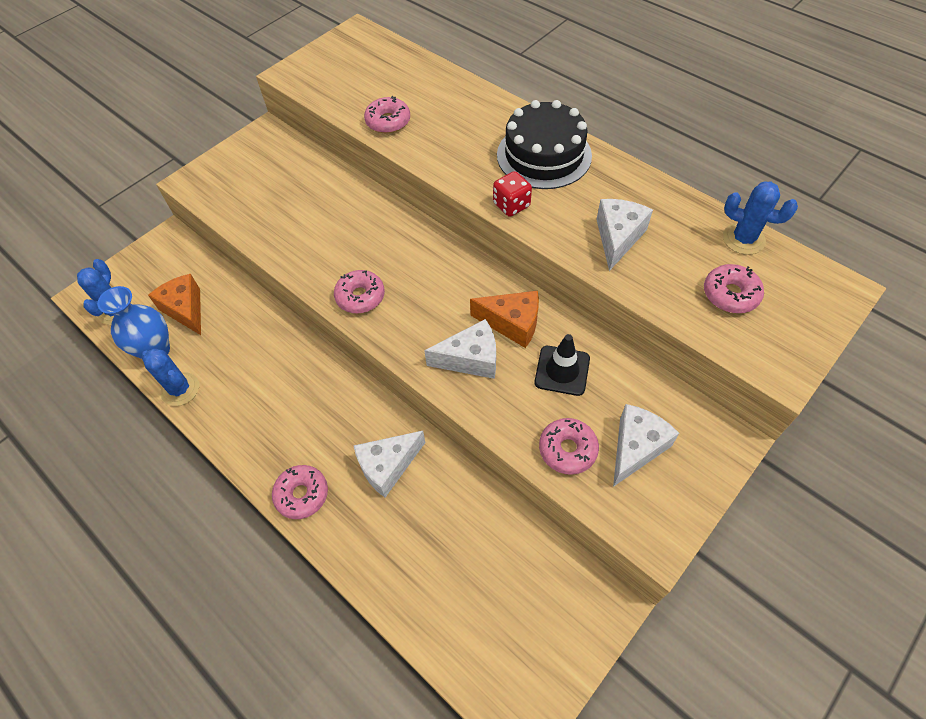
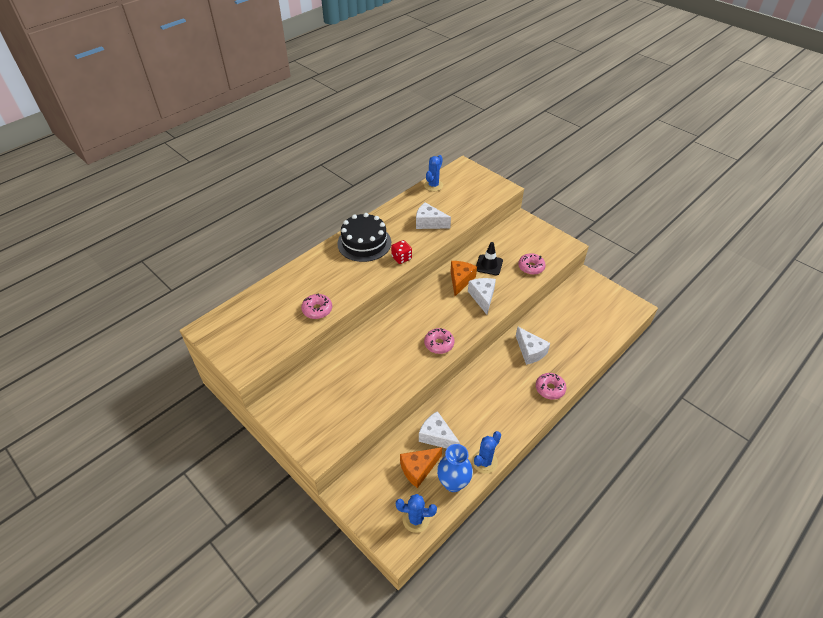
camera: 90 degrees left, 10 degrees down
(636, 448) = (528, 246): white cheese -> white cheese (437, 436)
(730, 294) = (465, 194): pink donut -> none

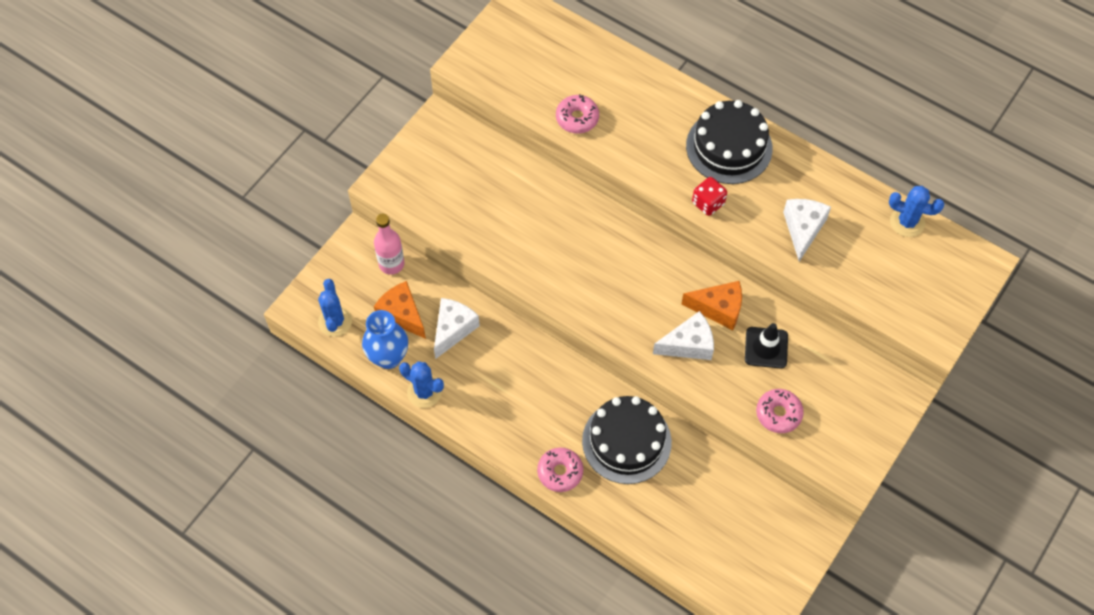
camera: 80 degrees right, 15 degrees up
(373, 471) = (391, 264): none -> pink bottle
(439, 344) = (580, 295): pink donut -> none
(530, 351) = (626, 441): white cheese -> black cake

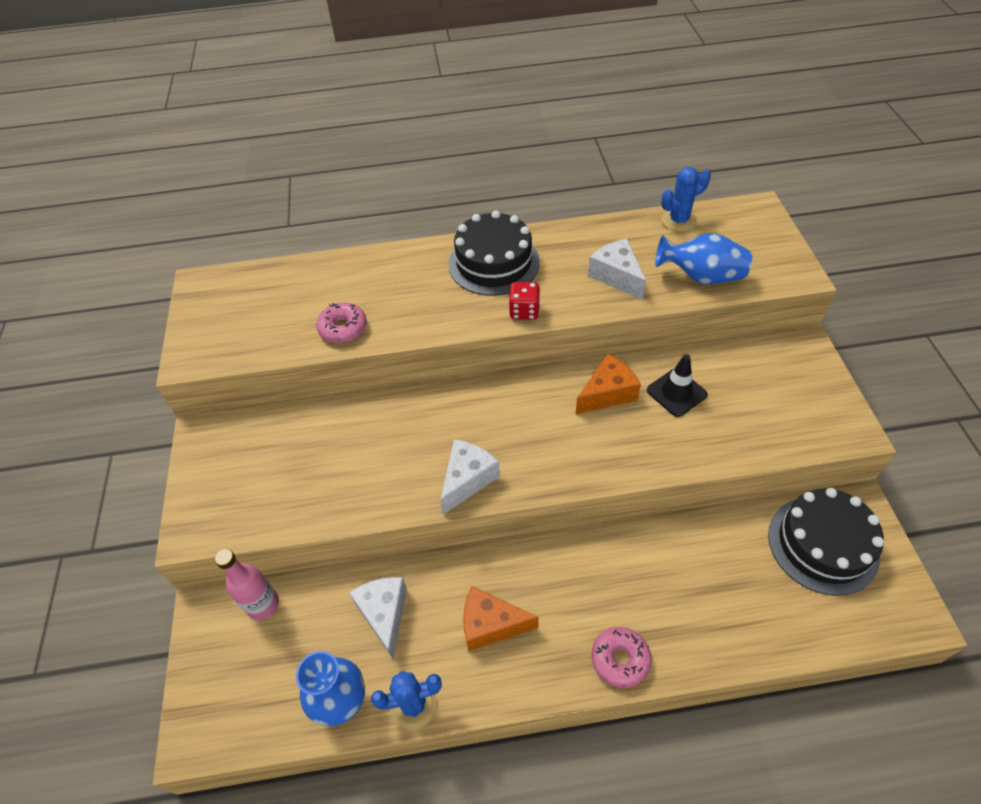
camera: 40 degrees left, 10 degrees down
(335, 321) = (249, 717): blue cactus -> none
(402, 314) = (318, 645): orange cheese -> orange cheese (491, 624)
(626, 441) = (642, 574): black cake -> black cake (823, 544)
(688, 344) = (618, 440): white cheese -> white cheese (467, 479)
(778, 413) = (747, 434): pink donut -> none
(863, 280) = (701, 277): none -> blue vase

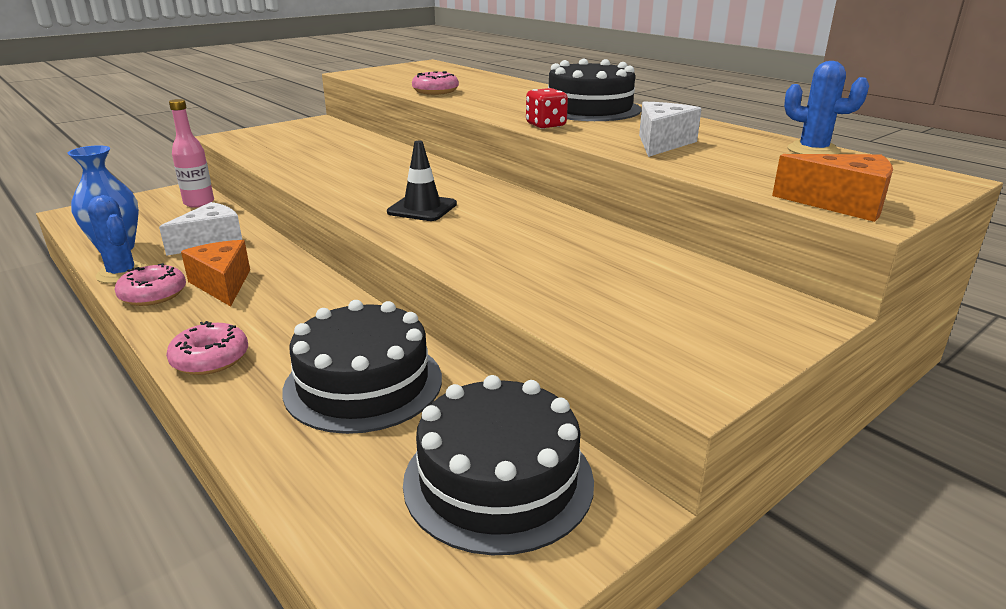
camera: 55 degrees right, 25 degrees down
(467, 479) = (349, 193): white cheese -> none
(479, 683) = (153, 294): none -> pink donut
(607, 394) = (530, 221): orange cheese -> orange cheese (841, 204)
(676, 392) = (582, 252): black traffic cone -> black traffic cone (422, 208)
(699, 574) = (363, 383): none -> black cake
(701, 277) = (742, 172): blue vase -> none

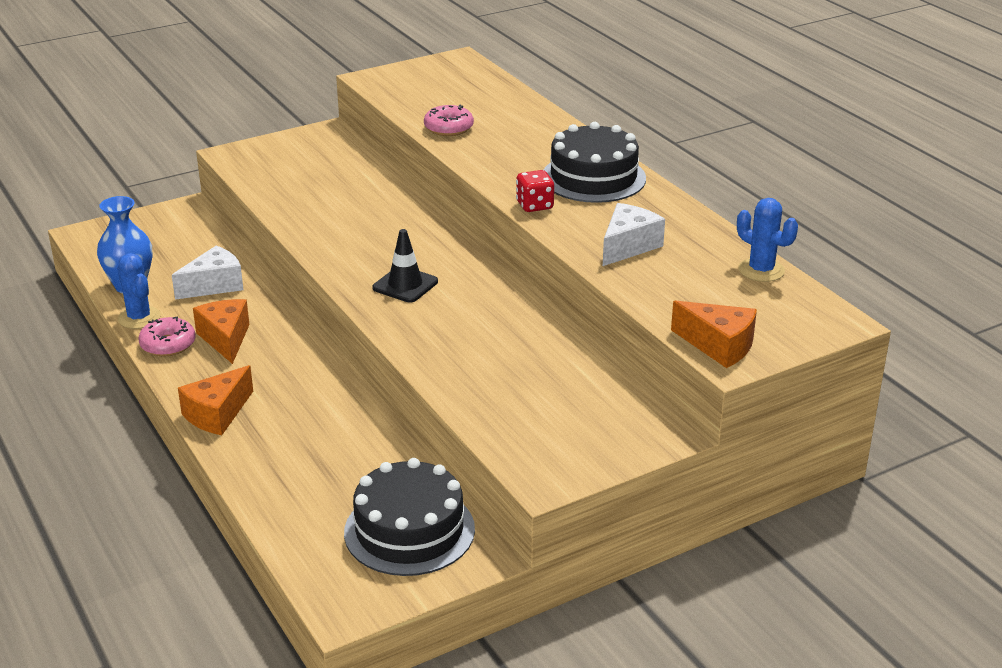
camera: 10 degrees right, 5 degrees up
(199, 203) = (201, 230): pink bottle -> none
(210, 359) = (217, 414): pink donut -> orange cheese
(363, 383) = (331, 448): black cake -> none

